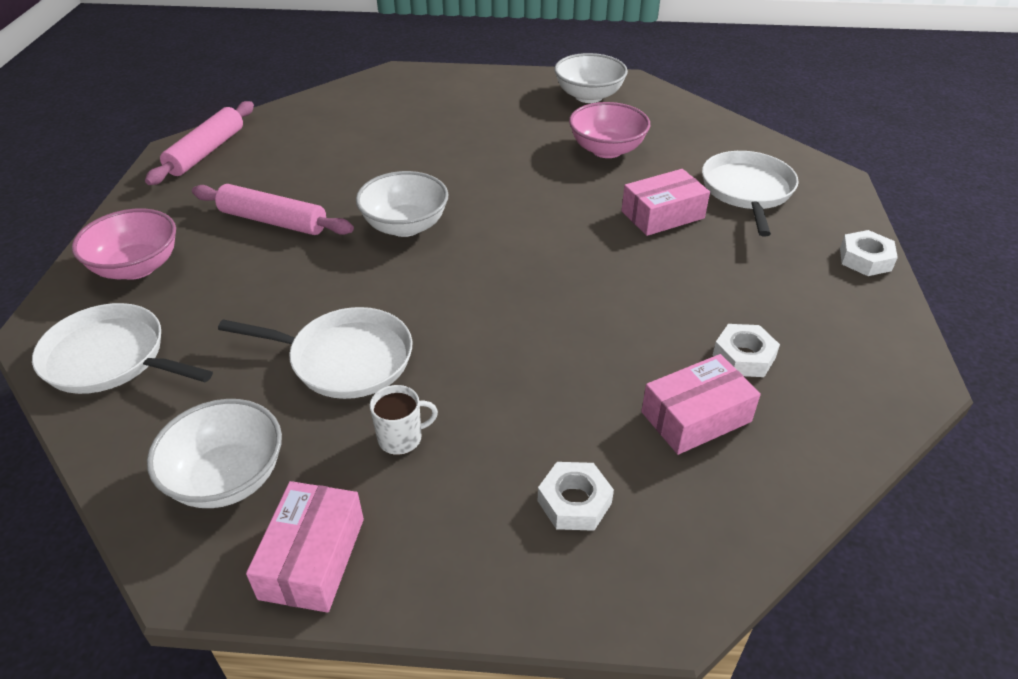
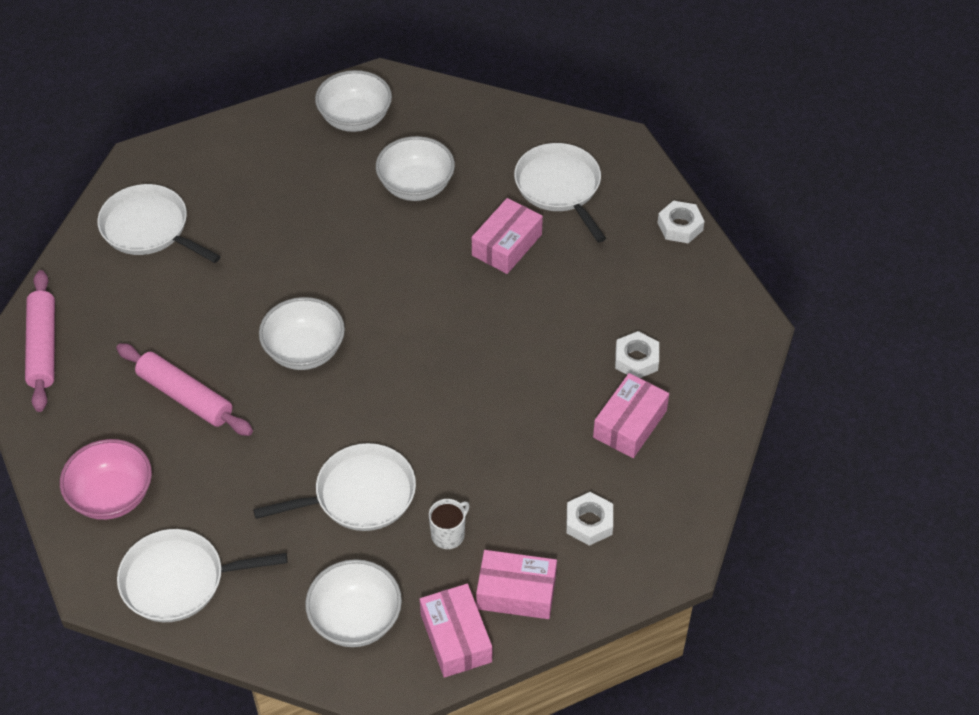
camera: 30 degrees left, 10 degrees up
(273, 221) = (185, 397): pink rolling pin -> pink rolling pin turned 45 degrees clockwise
(362, 110) = (149, 228): none -> white pan
(425, 540) = (516, 592): none -> pink box
(606, 150) = (416, 186): pink bowl -> white bowl

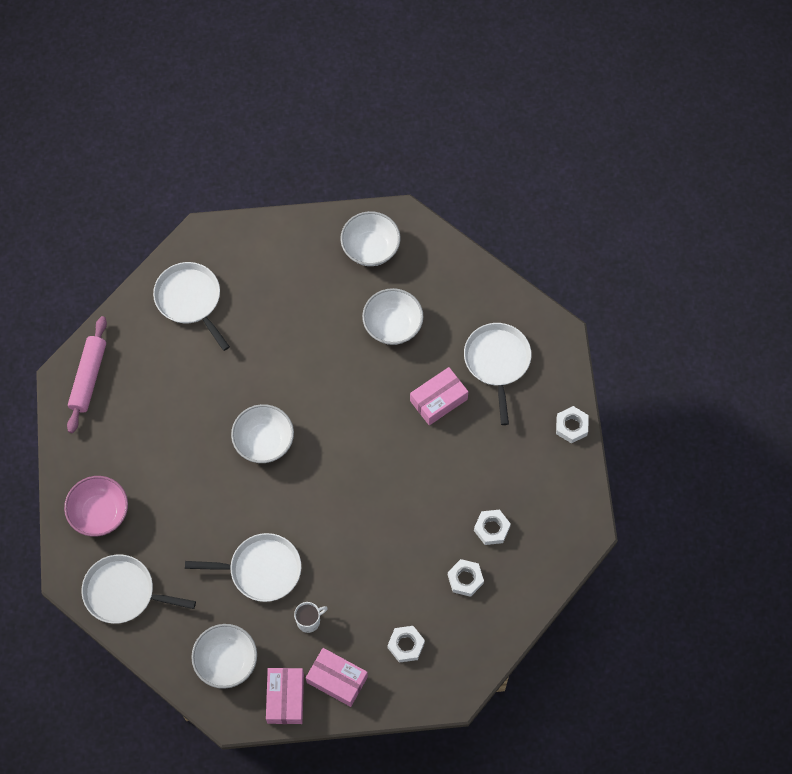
camera: 20 degrees right, 15 degrees up
(185, 397) = (171, 451): pink rolling pin -> none
(630, 424) = (465, 579): pink box -> white nut

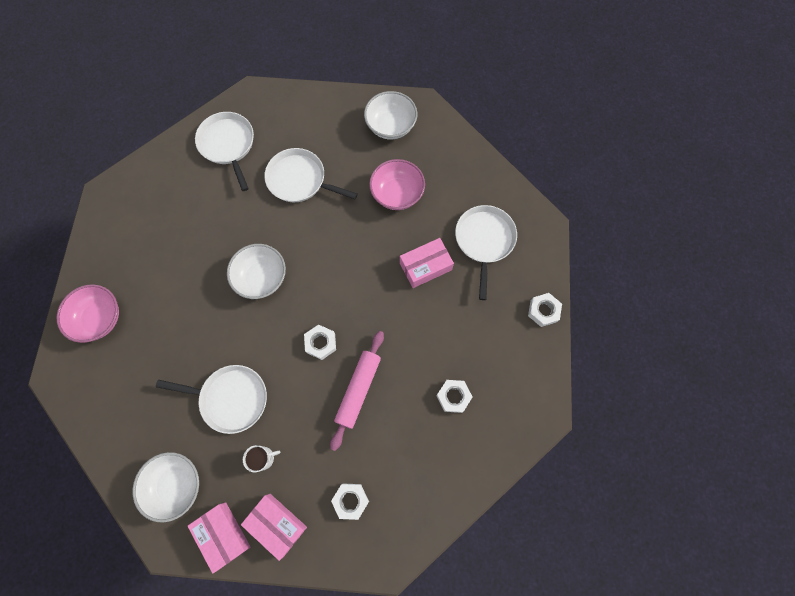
camera: 10 degrees right, 5 degrees up
(88, 377) = (124, 196): pink rolling pin -> pink rolling pin (358, 390)
(123, 592) = (99, 398): white pan -> white pan (299, 180)
(285, 698) = (223, 534): pink box -> pink box turned 45 degrees counterclockwise
(392, 325) = (397, 194): white bowl -> pink bowl
(465, 579) = (420, 442): white nut -> white nut (320, 343)

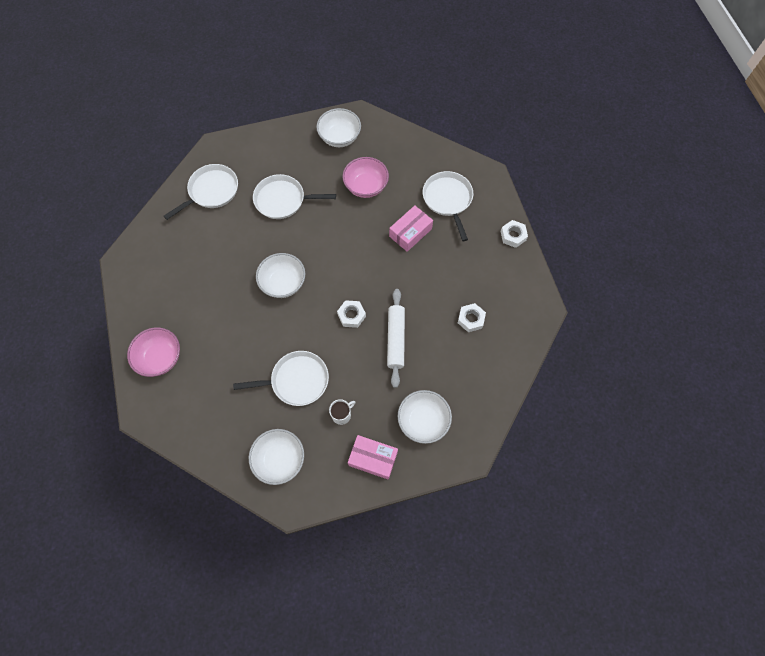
camera: 20 degrees left, 5 degrees down
(223, 534) = (333, 482): pink box -> none
(228, 145) = (211, 191): white pan -> white pan turned 90 degrees clockwise
(350, 500) = (423, 421): white nut -> white bowl
(358, 390) = (395, 339): pink rolling pin -> white rolling pin

